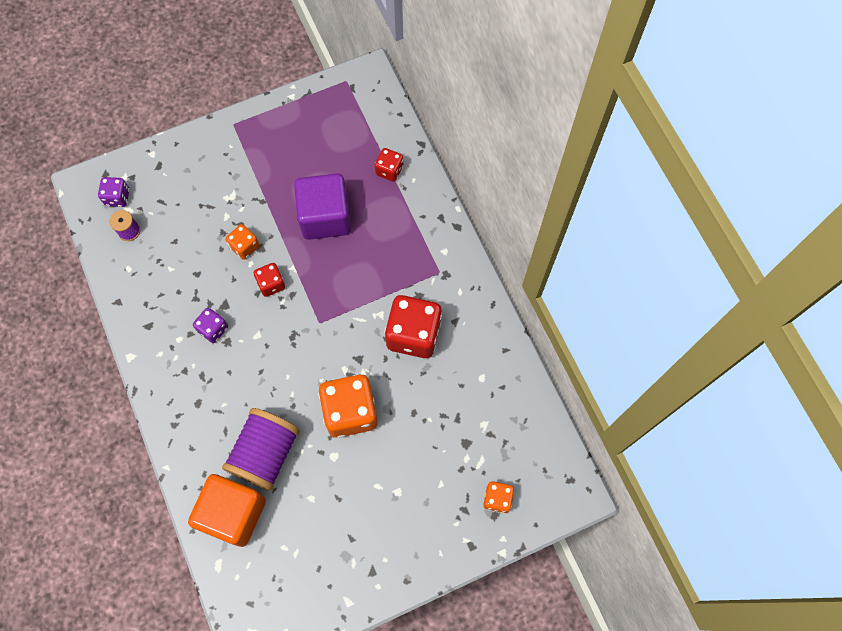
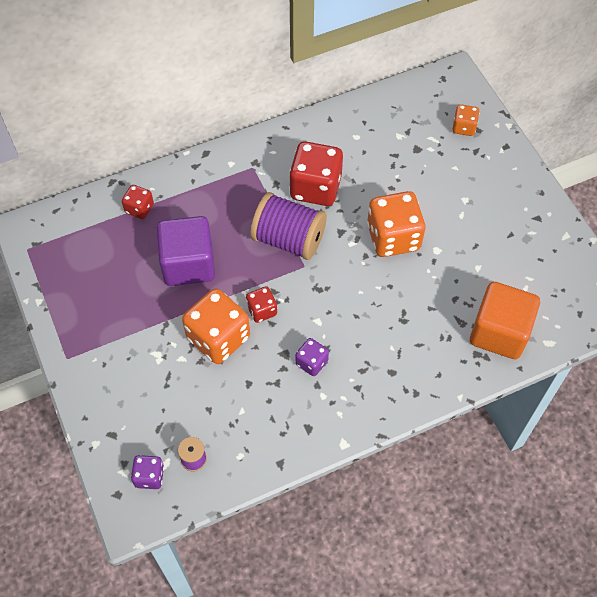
camera: 90 degrees left, 10 degrees down
(244, 246) = (218, 338): orange dice -> orange dice, size x1.95
(265, 453) = (439, 307): purple spool -> purple spool (289, 239)

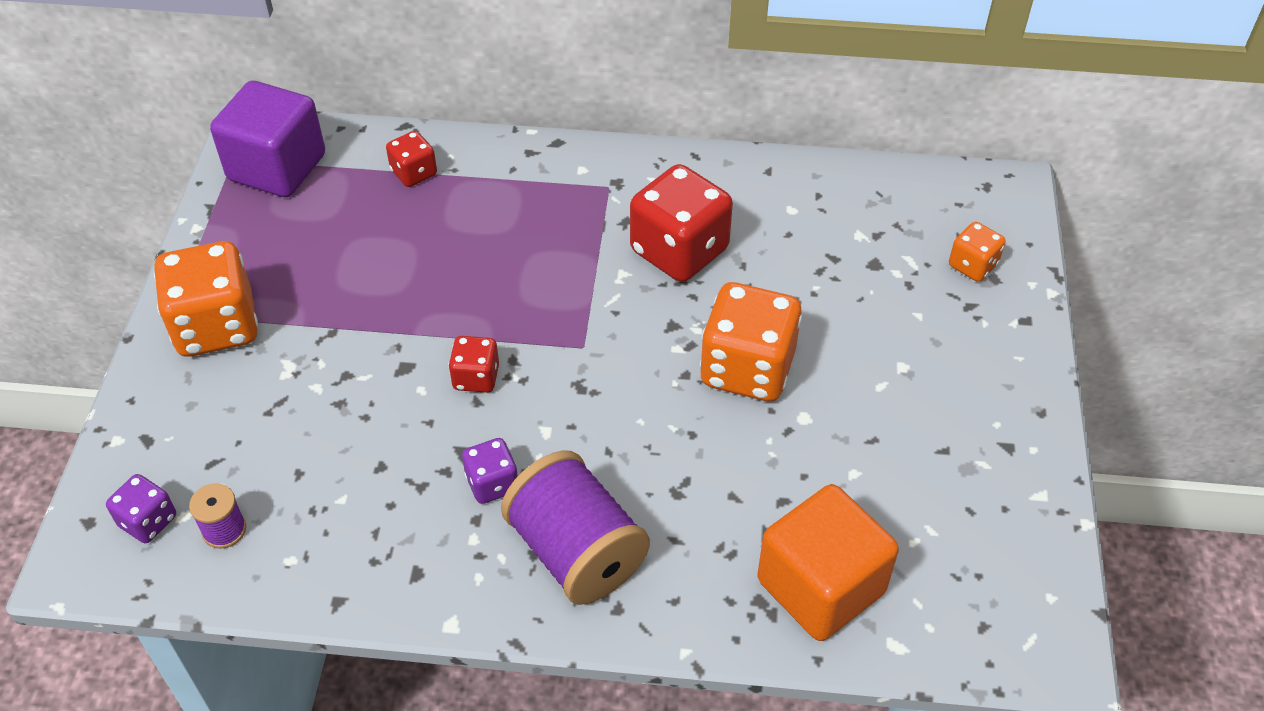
camera: 30 degrees right, 10 degrees down
(188, 264) = (423, 270): purple cube -> purple cube (277, 167)
(218, 338) = (387, 385): orange dice -> orange dice (216, 326)
(289, 239) = (588, 301): purple spool -> purple spool (576, 552)

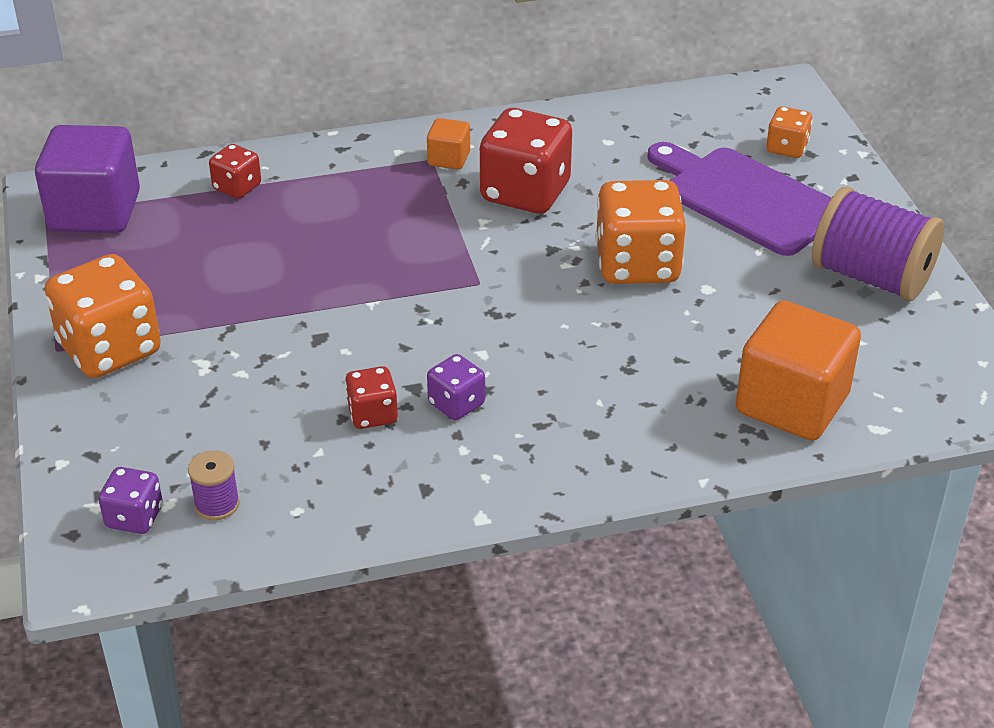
camera: 20 degrees left, 10 degrees down
(476, 377) = (393, 329): red dice -> red dice (372, 414)
(576, 552) = (564, 434): purple spool -> purple spool (871, 277)
(625, 190) = (449, 159): none -> orange cube
(898, 317) = (746, 198): none -> purple cutting board

